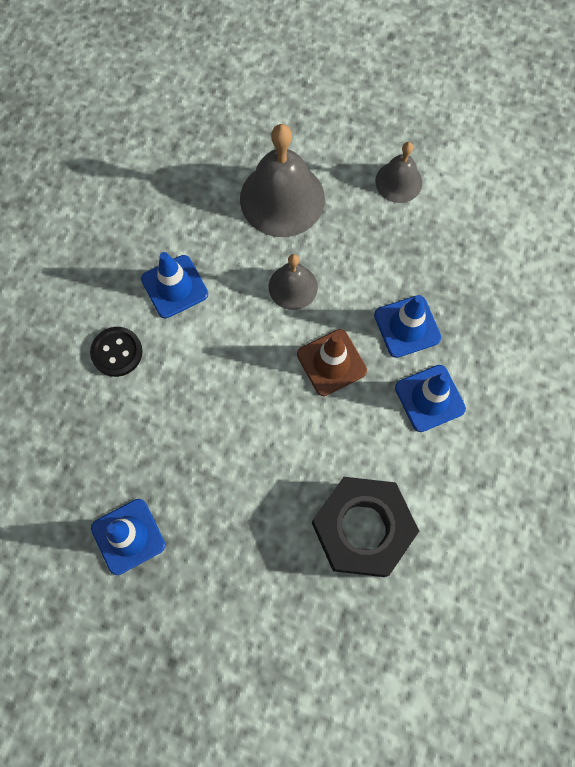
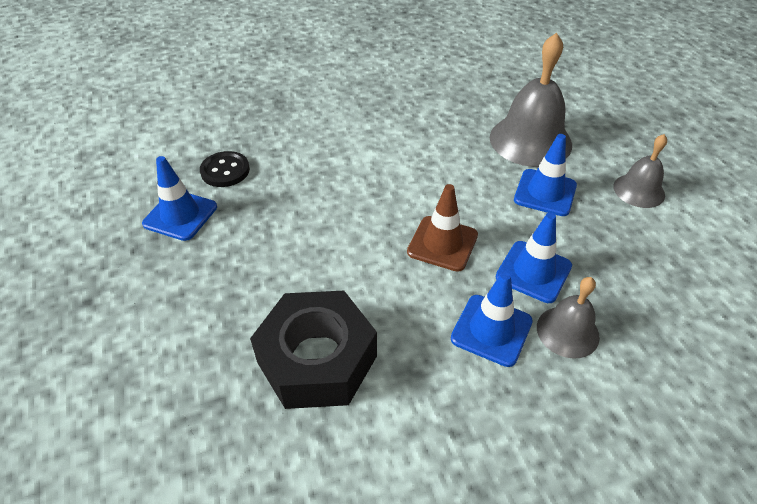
camera: 50 degrees right, 25 degrees down
(117, 352) = (317, 132): black button -> black button (225, 171)
(174, 286) = (396, 130): blue traffic cone -> blue traffic cone (545, 193)
(293, 287) = (474, 185): grey bell -> grey bell (567, 331)

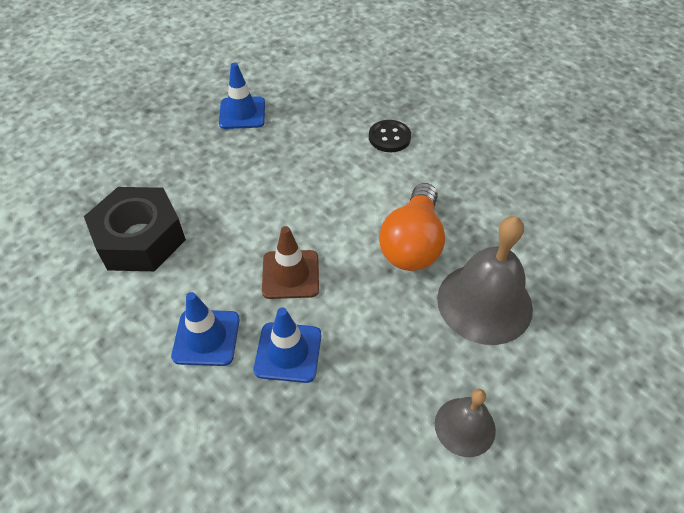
camera: 65 degrees right, 5 degrees up
(225, 171) = (301, 113): black button -> black button (389, 137)
(449, 156) = (412, 243): none -> orange light bulb
(545, 193) = (405, 336): blue traffic cone -> none
(567, 331) = (226, 396): grey bell -> none

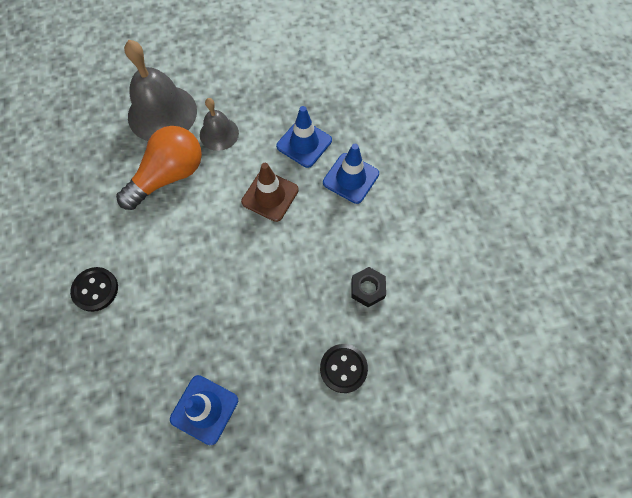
camera: 150 degrees left, 15 degrees up
(140, 175) = (343, 368): none -> black button
(140, 239) = (367, 289): black nut -> black nut, size x0.45
(465, 426) = (235, 60): grey bell -> grey bell (219, 134)

